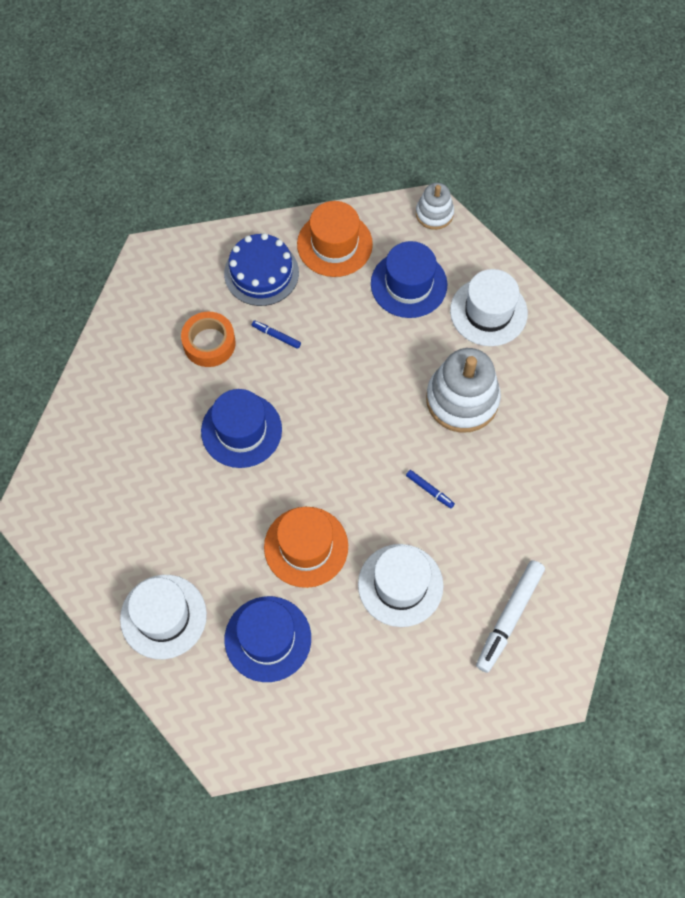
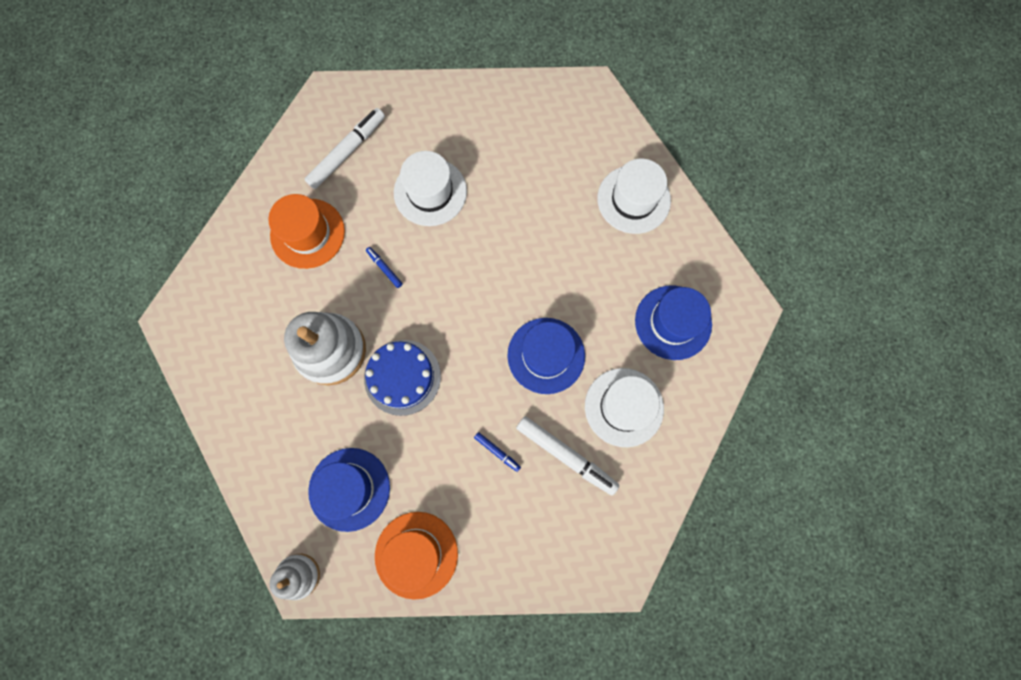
camera: 170 degrees left, 10 degrees up
(209, 343) = (566, 455): orange tape -> white marker
(261, 273) = (501, 531): blue cake -> blue cake (402, 377)
(268, 639) = (548, 168): blue hat -> blue hat (673, 322)
(306, 547) = (504, 237): orange hat -> orange hat (307, 233)
(488, 312) = (277, 441): white hat -> white hat (624, 407)

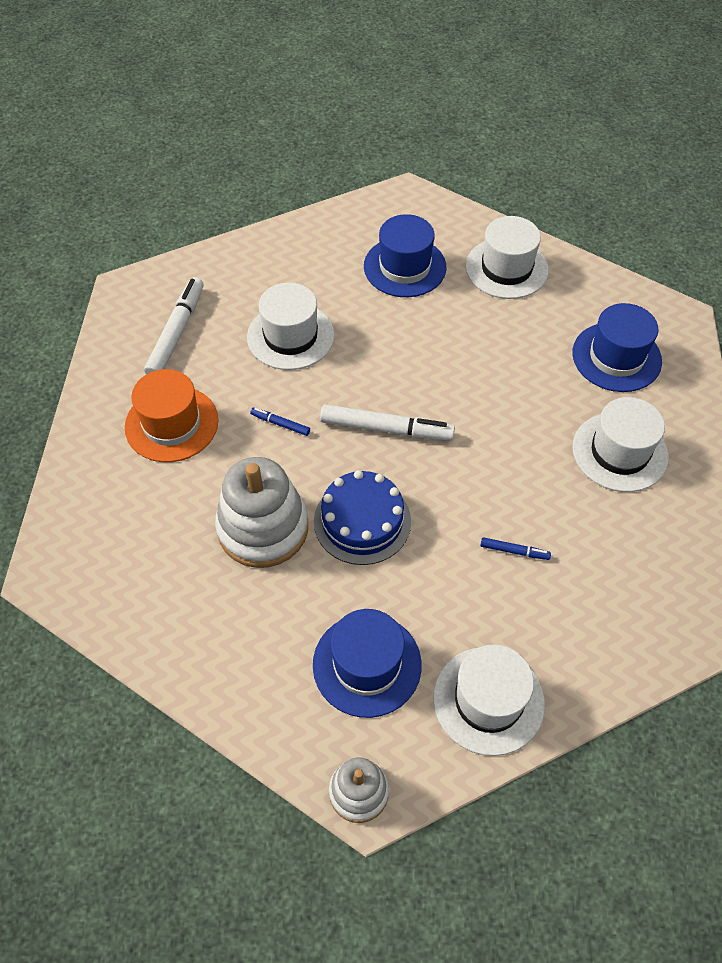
camera: 25 degrees left, 20 degrees down
(416, 554) = (488, 700): orange hat -> white hat
(546, 355) = (507, 437): blue hat -> blue hat (404, 267)
(566, 455) = (591, 523): white marker -> white marker (386, 429)

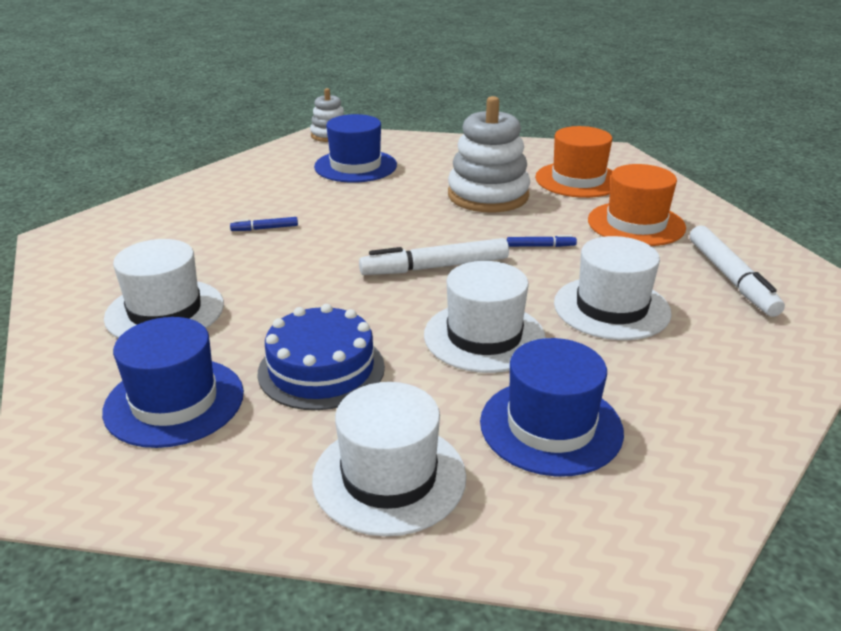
camera: 155 degrees right, 25 degrees down
(147, 522) = (578, 180): none -> orange hat
(362, 521) = (410, 215): blue cake -> blue cake (321, 369)
(488, 700) = (260, 171): white hat -> white hat (484, 336)

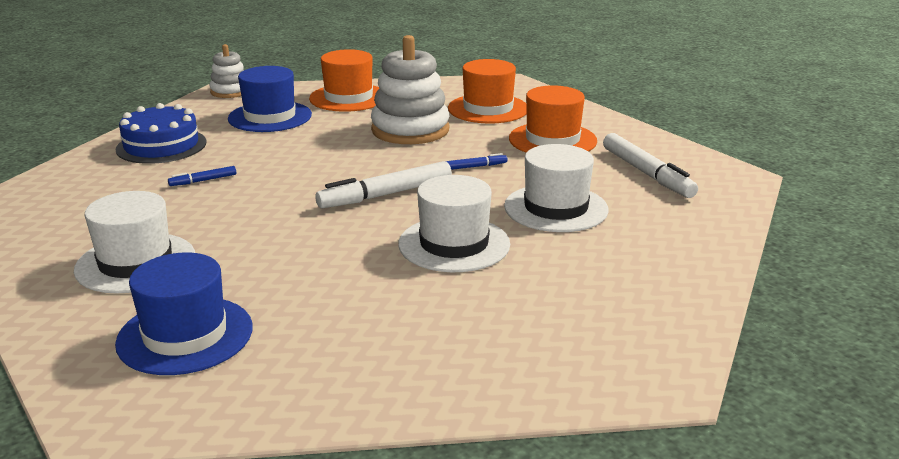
camera: 15 degrees left, 5 degrees down
(321, 369) = (316, 289): blue cake -> blue cake (161, 146)
(389, 477) = (415, 361): white hat -> none
(439, 153) = (348, 98): none -> orange hat
(551, 426) = (538, 303): blue hat -> none

